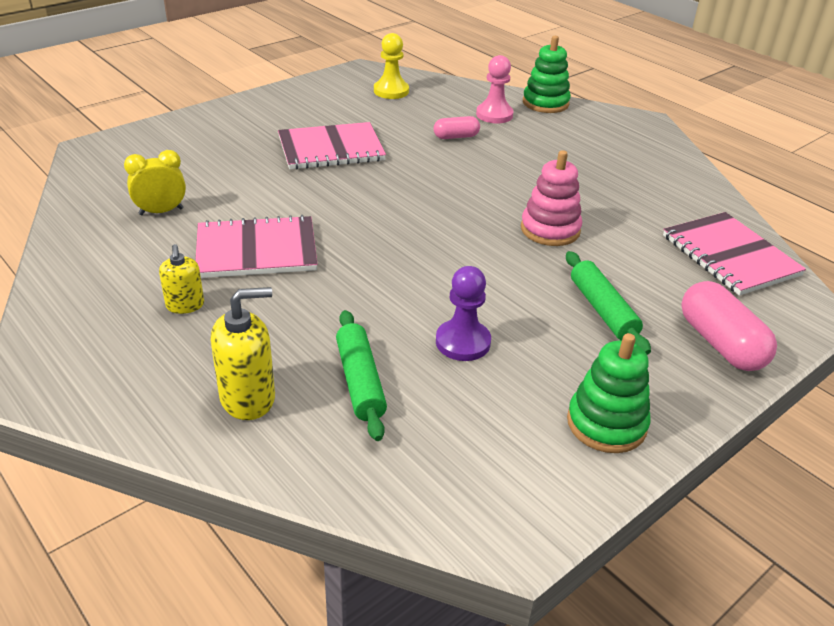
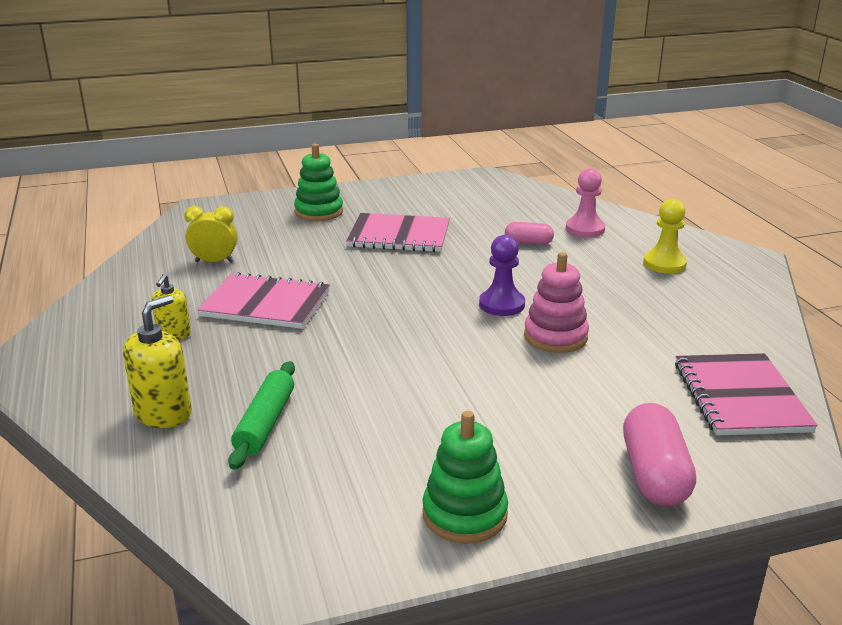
camera: 25 degrees right, 10 degrees down
(248, 398) = (163, 414): yellow soap dispenser -> yellow soap dispenser turned 60 degrees counterclockwise
(391, 91) = (497, 196): yellow pawn -> yellow pawn (664, 264)
(463, 342) = (384, 413): purple pawn -> purple pawn (502, 304)
(545, 103) = (649, 226): green stacking toy -> green stacking toy (319, 212)
(603, 310) = (549, 417): green rolling pin -> none

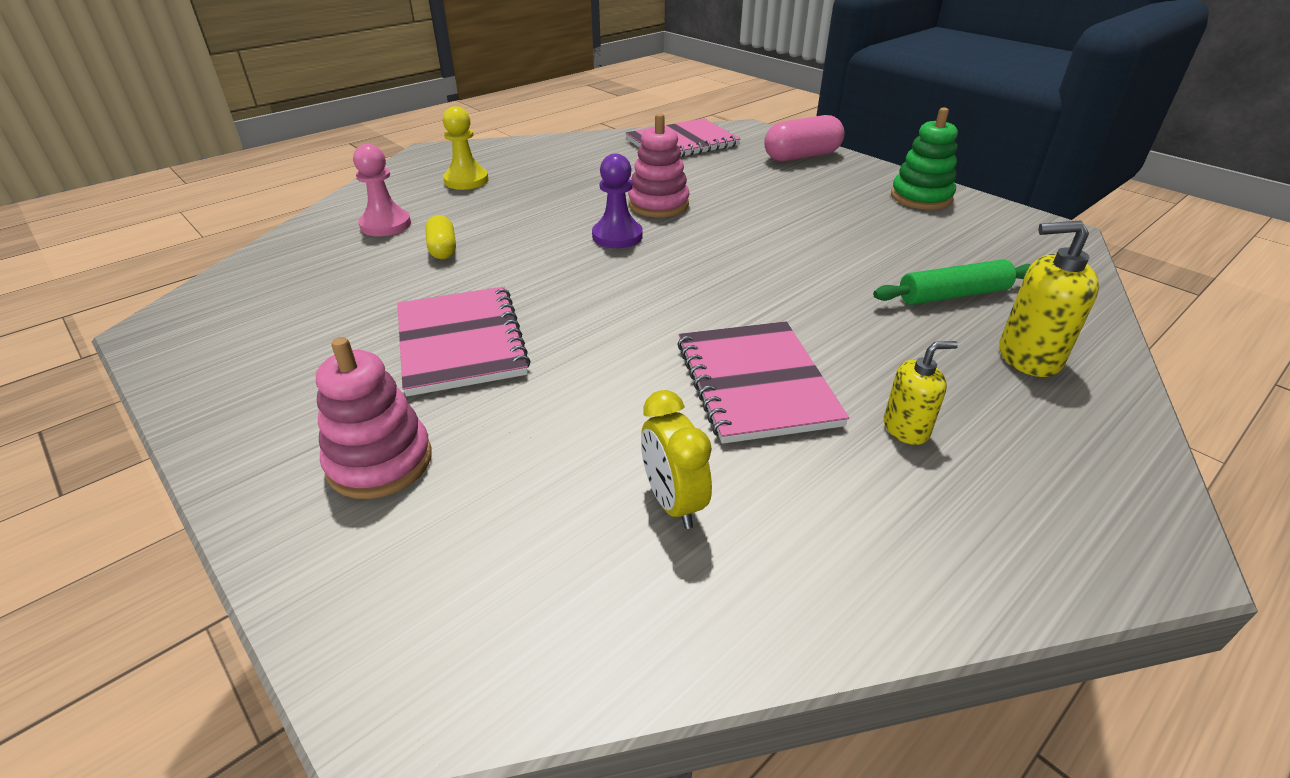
camera: 115 degrees left, 10 degrees up
(319, 212) = (380, 462): green stacking toy -> pink stacking toy
(528, 242) = (443, 249): pink capsule -> yellow capsule

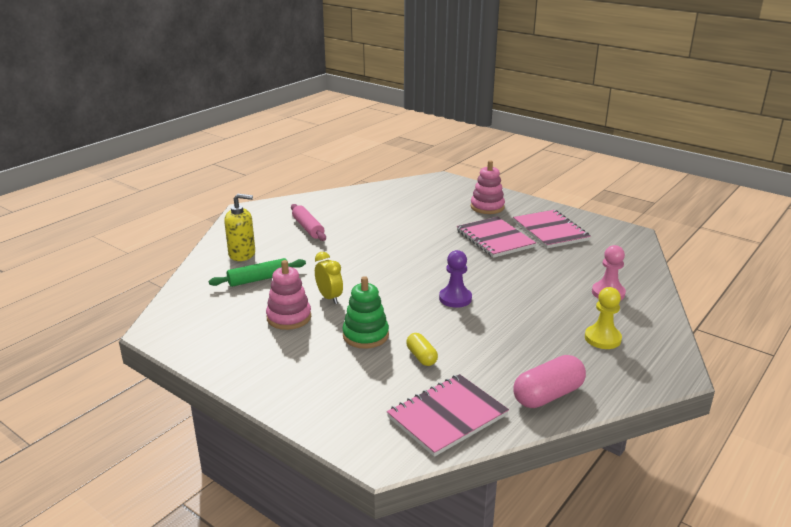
camera: 170 degrees right, 10 degrees down
(443, 249) = (553, 280): yellow capsule -> yellow capsule (421, 357)
(658, 204) = (439, 328): pink stacking toy -> pink stacking toy (289, 317)
(673, 502) = (388, 207): yellow clock -> yellow clock (329, 297)
(755, 383) = (364, 236): pink notebook -> pink notebook (550, 231)
(802, 156) = (323, 405): pink capsule -> pink capsule (548, 395)
(906, 428) = (308, 228): yellow soap dispenser -> pink rolling pin
(921, 197) = (234, 356): green stacking toy -> green stacking toy (365, 335)

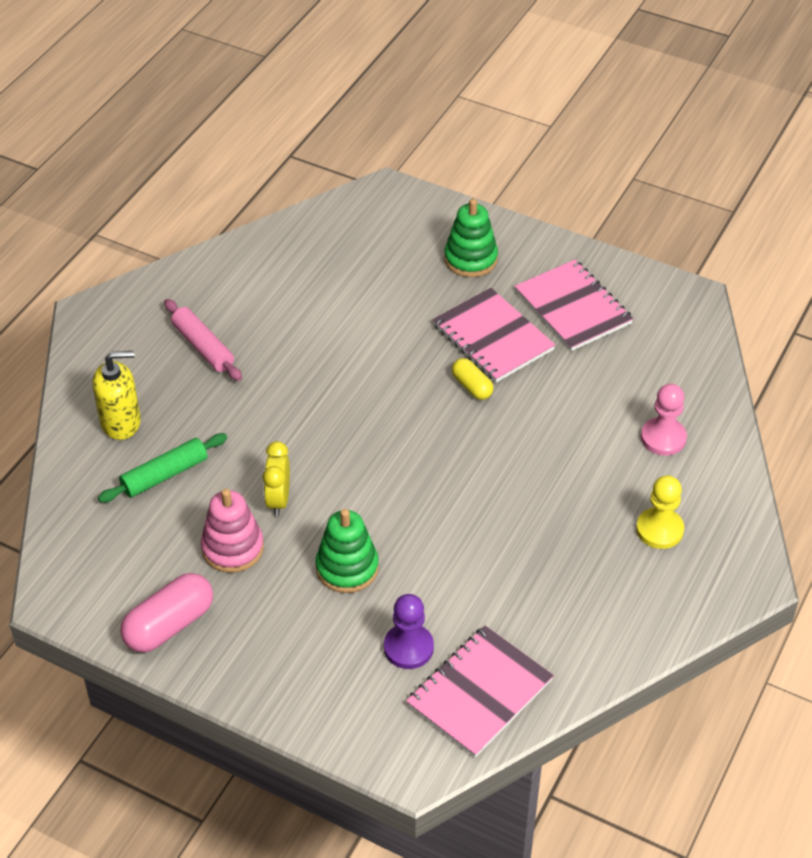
camera: 10 degrees left, 20 degrees up
(329, 297) = (278, 500): yellow clock -> yellow clock turned 135 degrees counterclockwise
(421, 357) = (429, 597): yellow capsule -> yellow capsule (472, 386)
(455, 298) = (455, 478): purple pawn -> purple pawn (408, 648)
(487, 207) = (470, 259): pink stacking toy -> green stacking toy
(548, 395) = (597, 640): pink capsule -> pink capsule (169, 625)

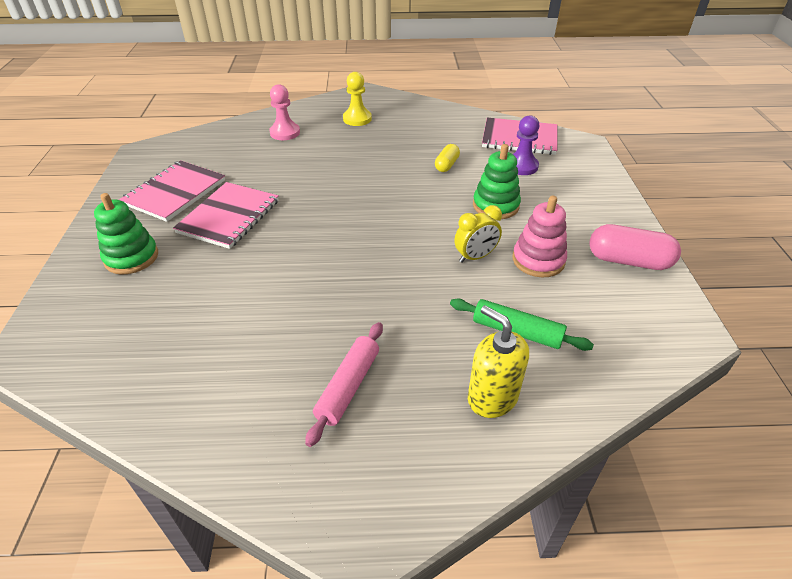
camera: 120 degrees left, 5 degrees down
(472, 386) = (289, 210): yellow capsule -> yellow capsule (446, 165)

